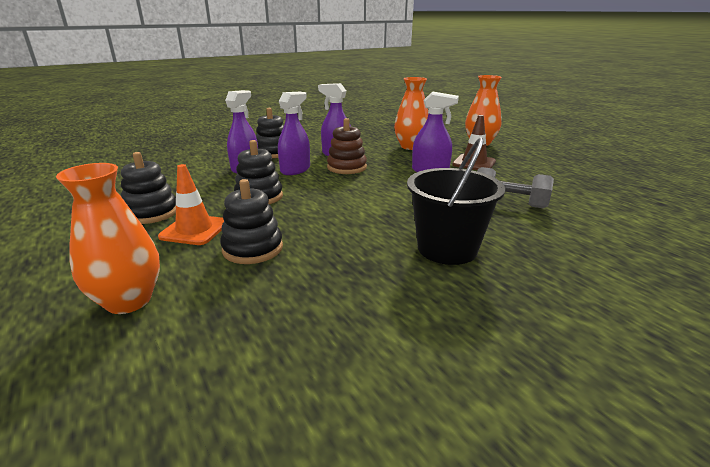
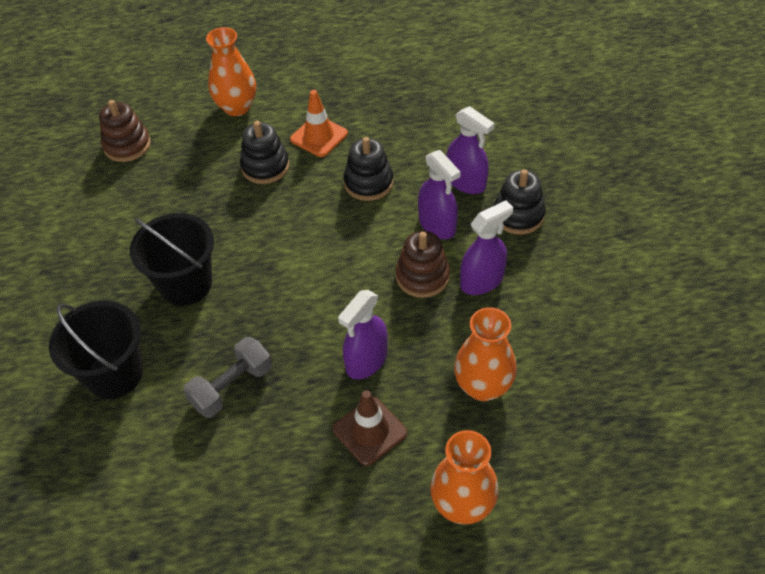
camera: 115 degrees right, 25 degrees up
(151, 213) = (370, 112): black stacking toy -> none
(235, 398) = (127, 145): none -> brown stacking toy
(581, 254) = (114, 374): none -> black bucket

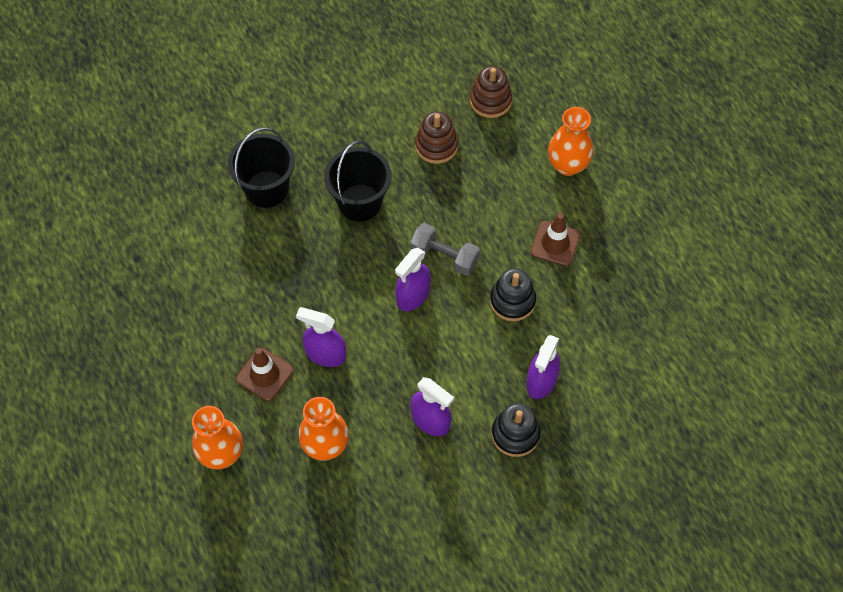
camera: 70 degrees right, 10 degrees up
(232, 387) = (277, 269): grey dumbbell -> grey dumbbell (444, 256)
(265, 166) = (503, 213): black stacking toy -> none
(319, 136) = (555, 243): orange traffic cone -> brown traffic cone
(422, 276) = (421, 373): brown stacking toy -> brown stacking toy (436, 146)
(437, 225) = (481, 370): purple spray bottle -> purple spray bottle (413, 296)

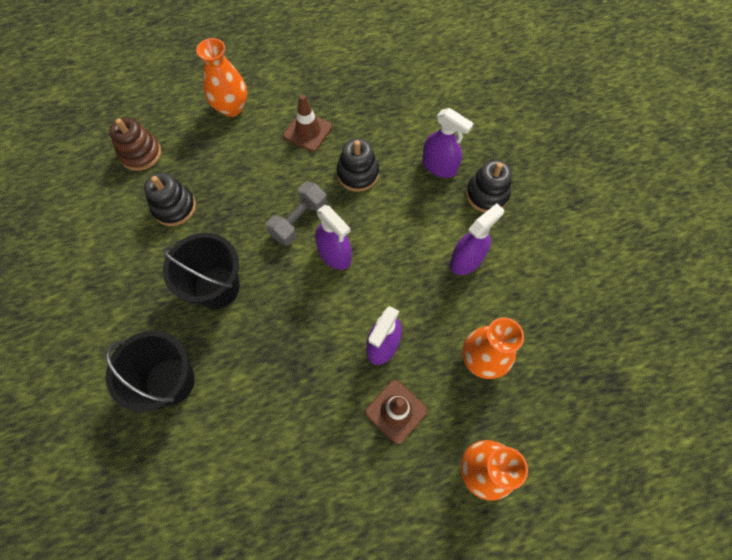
camera: 80 degrees left, 5 degrees up
(436, 146) = (174, 207): brown stacking toy -> black stacking toy

